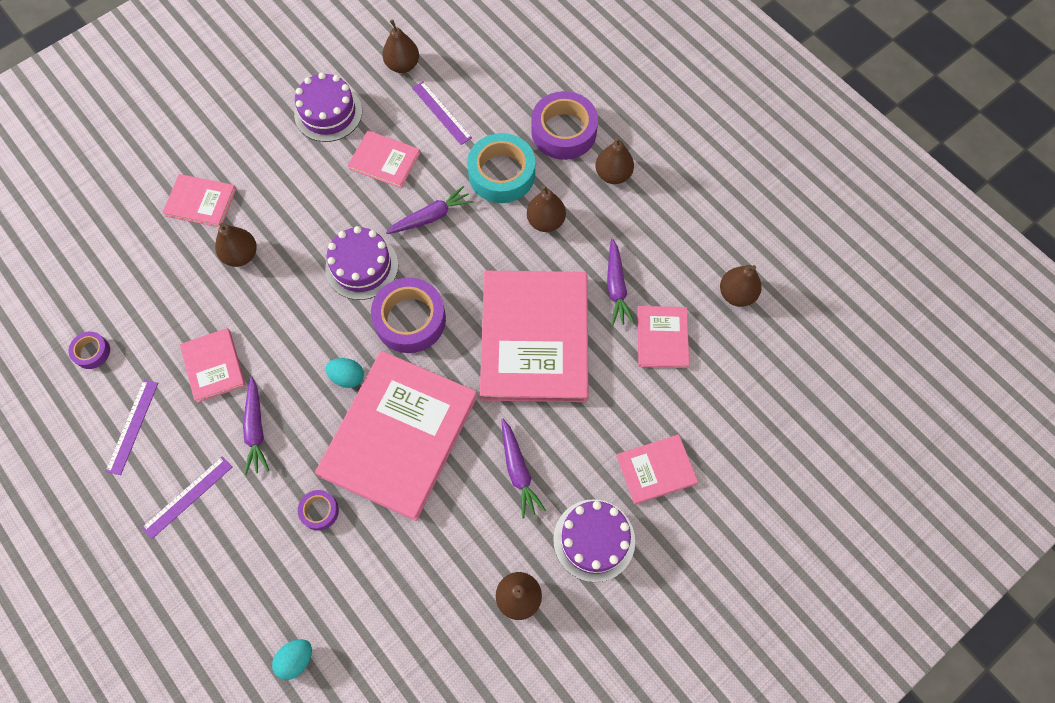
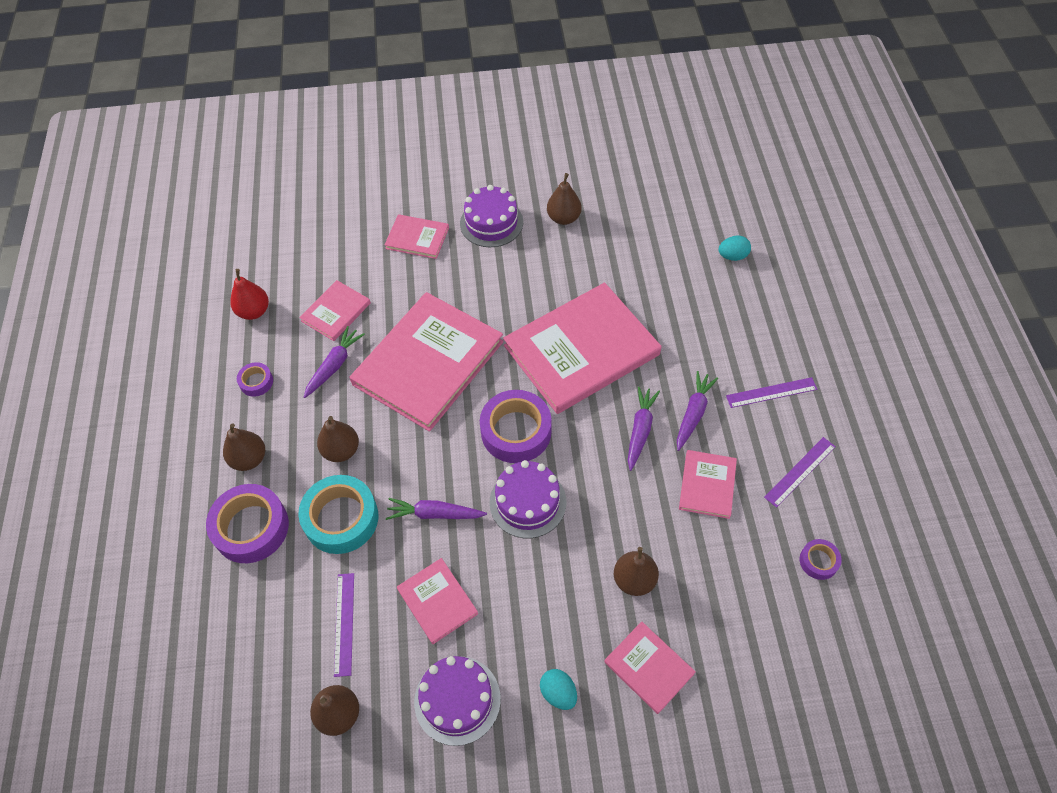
camera: 145 degrees left, 10 degrees down
(319, 511) = (671, 332): purple tape -> purple tape (256, 382)
(347, 377) = (596, 414): turquoise egg -> turquoise egg (558, 693)
(518, 471) = (510, 284): purple carrot -> purple carrot (640, 430)
(736, 294) = (254, 311): brown pear -> red pear

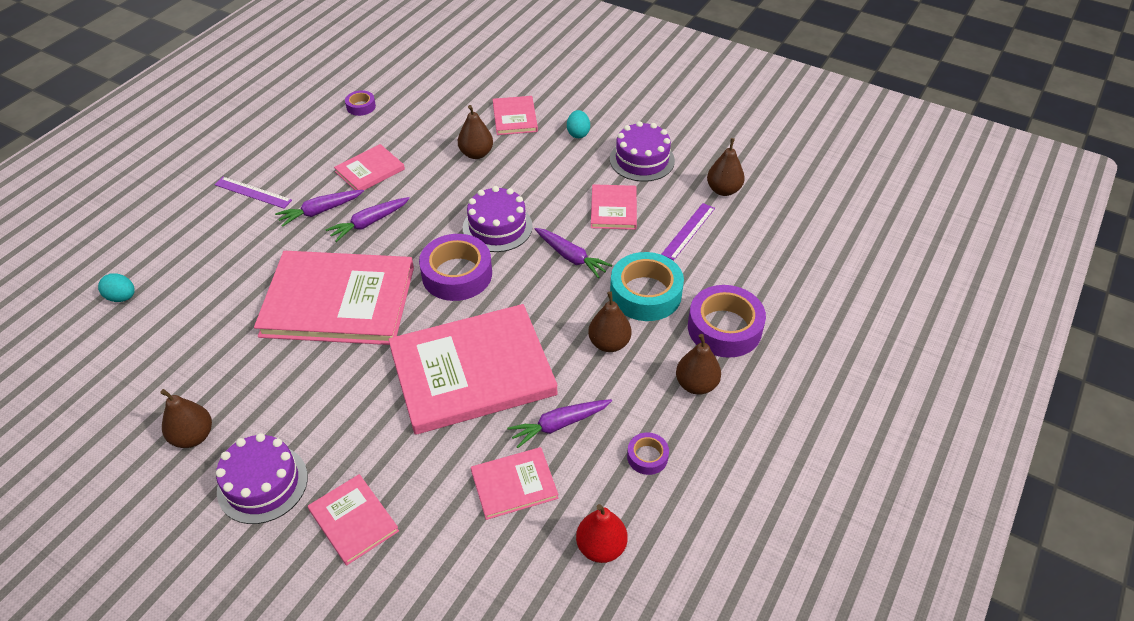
camera: 145 degrees left, 10 degrees down
(800, 471) = (305, 146): purple ruler -> none

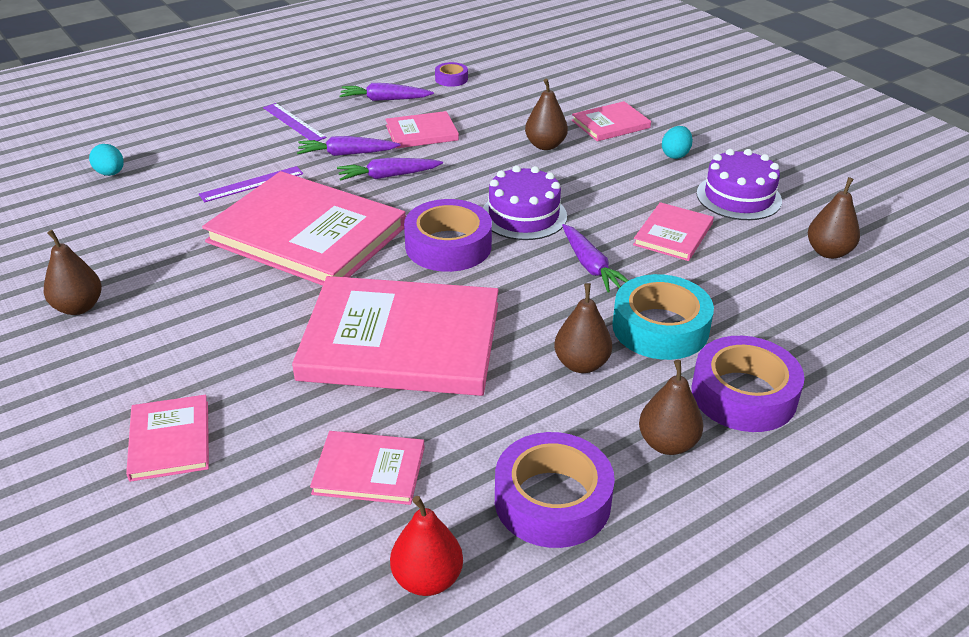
camera: 25 degrees right, 10 degrees down
(262, 484) = (108, 372): purple cake -> none
(515, 117) = (610, 124): pink book -> pink book turned 45 degrees clockwise
(559, 425) = (465, 427): purple carrot -> purple carrot (385, 99)
(647, 457) = (552, 500): purple tape -> purple tape, size x2.03
(688, 231) = (756, 280): purple ruler -> purple ruler (251, 184)

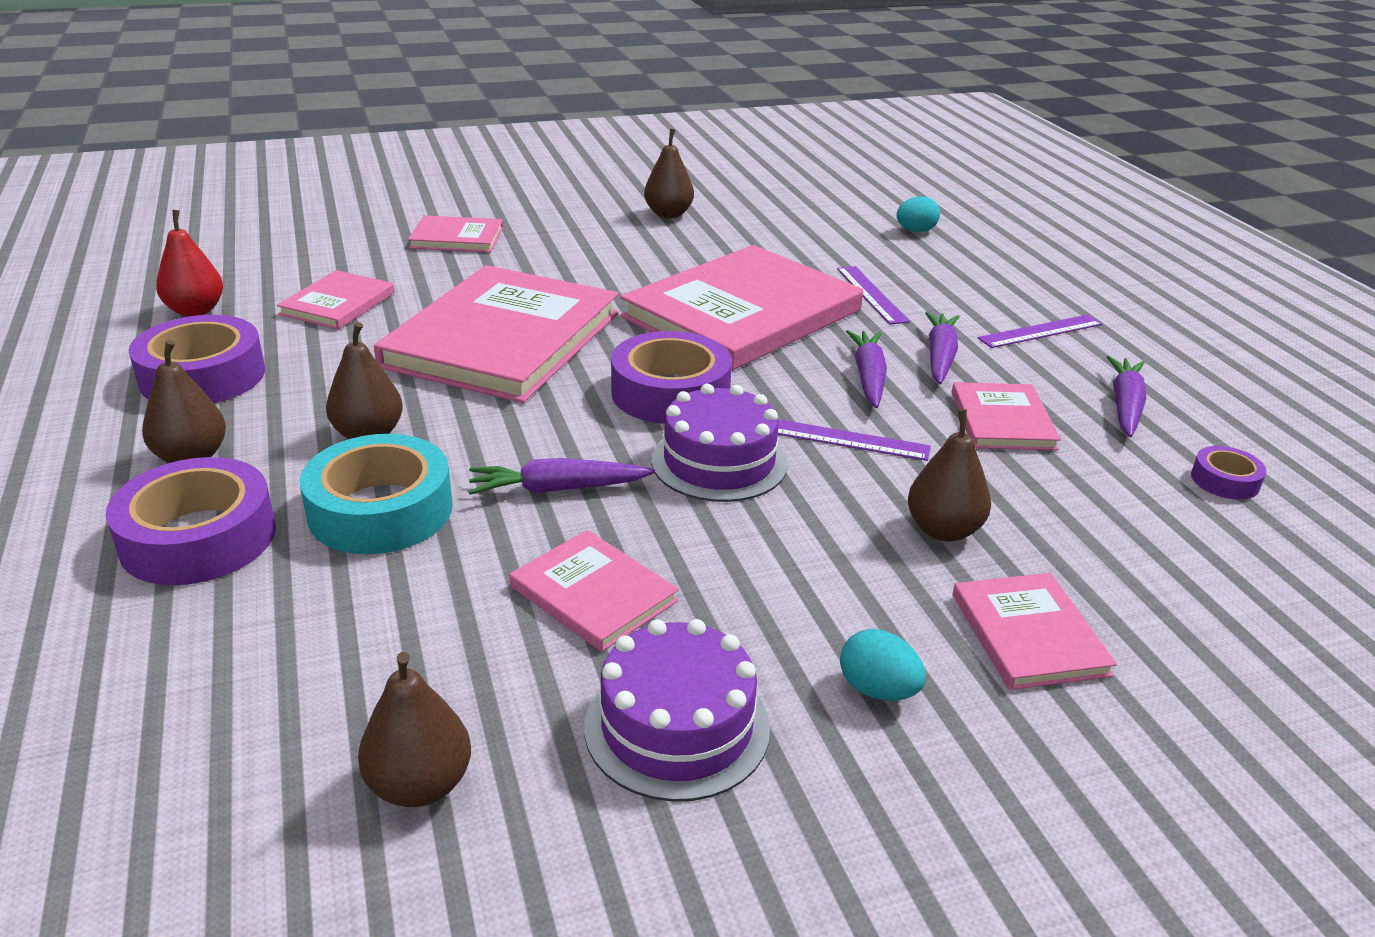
camera: 105 degrees right, 5 degrees down
(472, 178) = (845, 439): none -> purple ruler

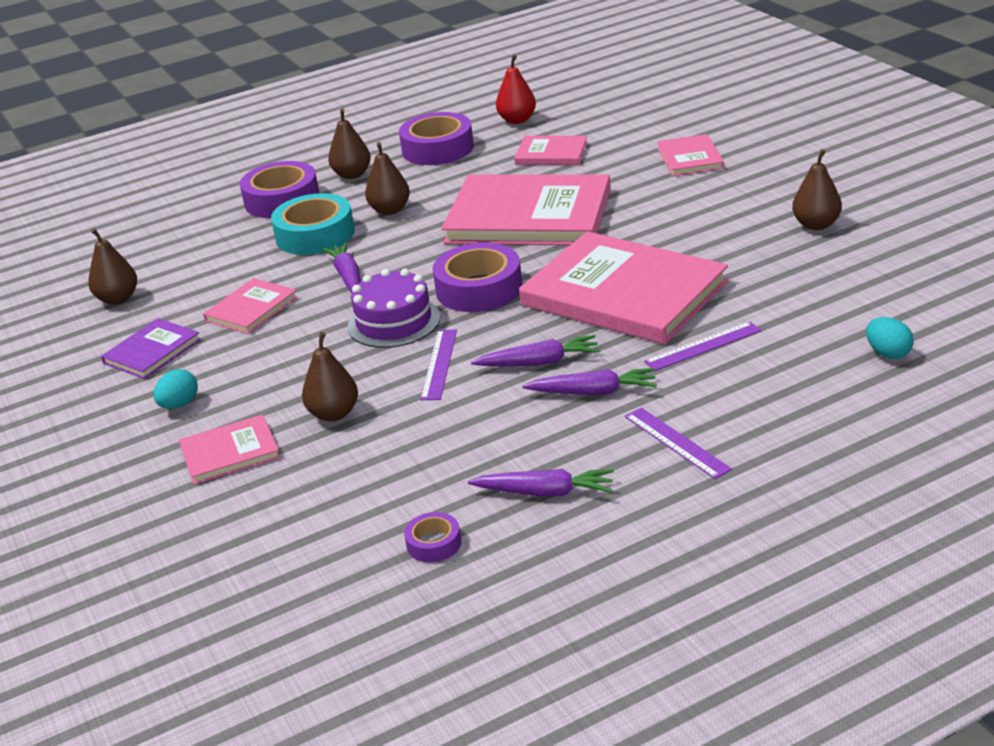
camera: 85 degrees right, 0 degrees up
(677, 727) = (152, 351): purple cake -> purple book
(1002, 420) = (493, 429): pink book -> none

